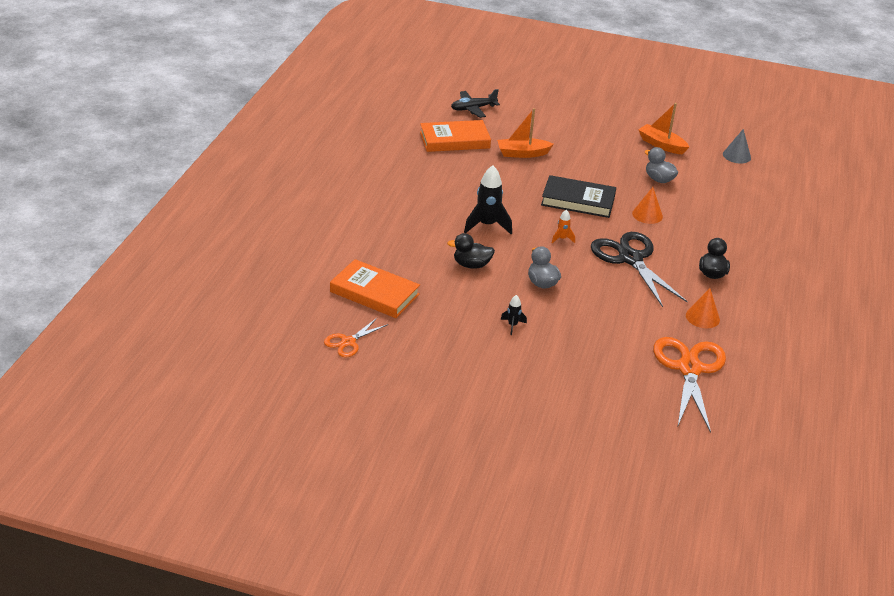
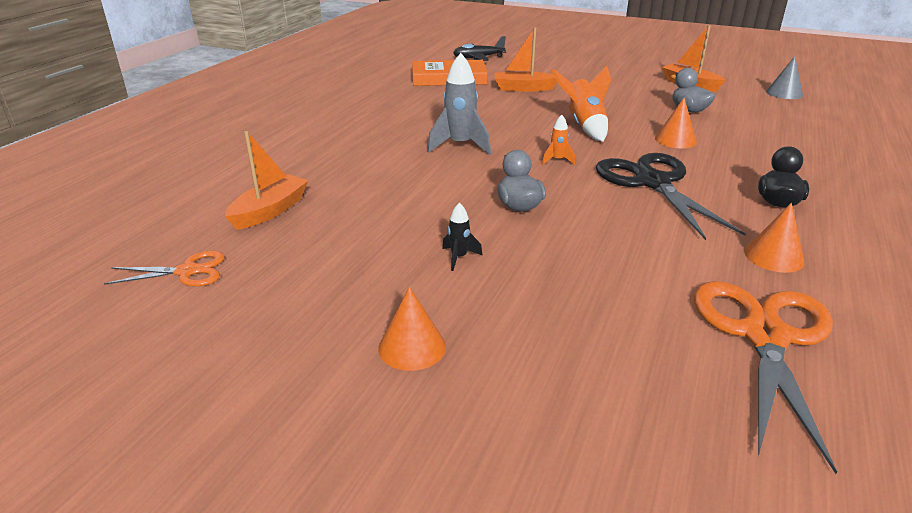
camera: 10 degrees right, 5 degrees down
(348, 342) = (187, 271): orange scissors -> orange scissors turned 150 degrees counterclockwise
(374, 293) = (270, 211): orange book -> orange boat
(471, 265) = (423, 184): black duck -> none
(487, 225) = (460, 146): black rocket -> grey rocket
(502, 383) = (412, 347): none -> orange cone
(578, 200) = (584, 126): black book -> orange rocket

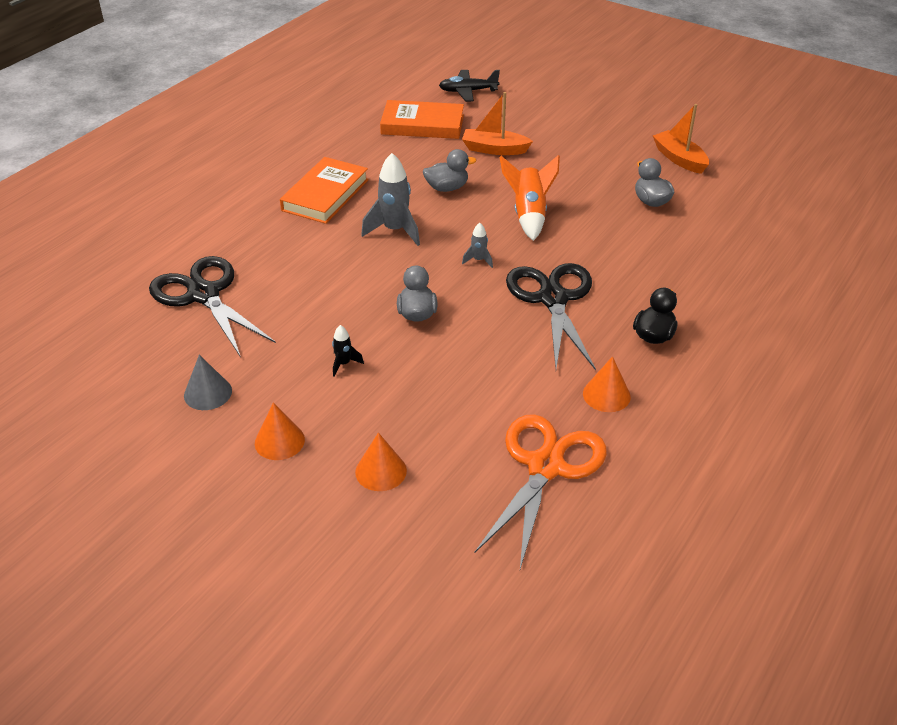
camera: 10 degrees right, 10 degrees up
(187, 271) = (130, 352): orange scissors -> none
(270, 211) = (204, 295): orange boat -> black scissors
(377, 126) = (325, 195): none -> orange book
(494, 114) = (447, 188): none -> grey duck
(557, 160) = (478, 260): orange rocket -> grey rocket
(675, 140) = (609, 244): orange cone -> orange cone (381, 471)
(784, 93) = (774, 184): grey cone -> grey cone (208, 393)

